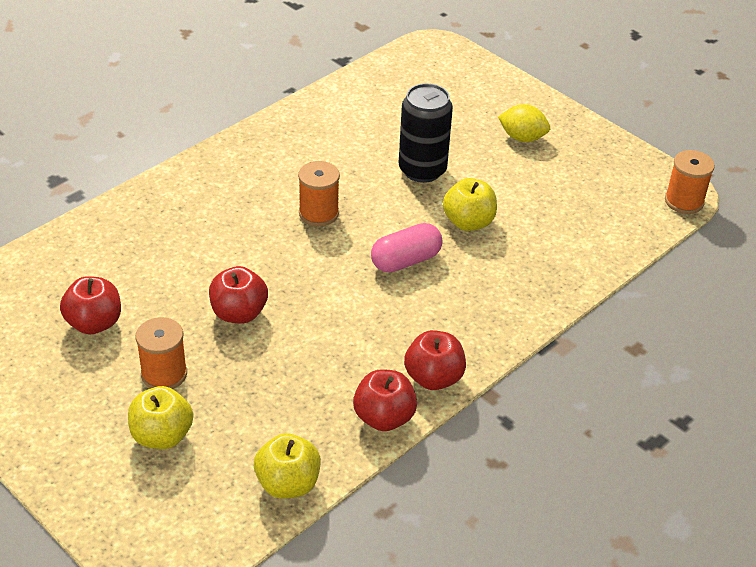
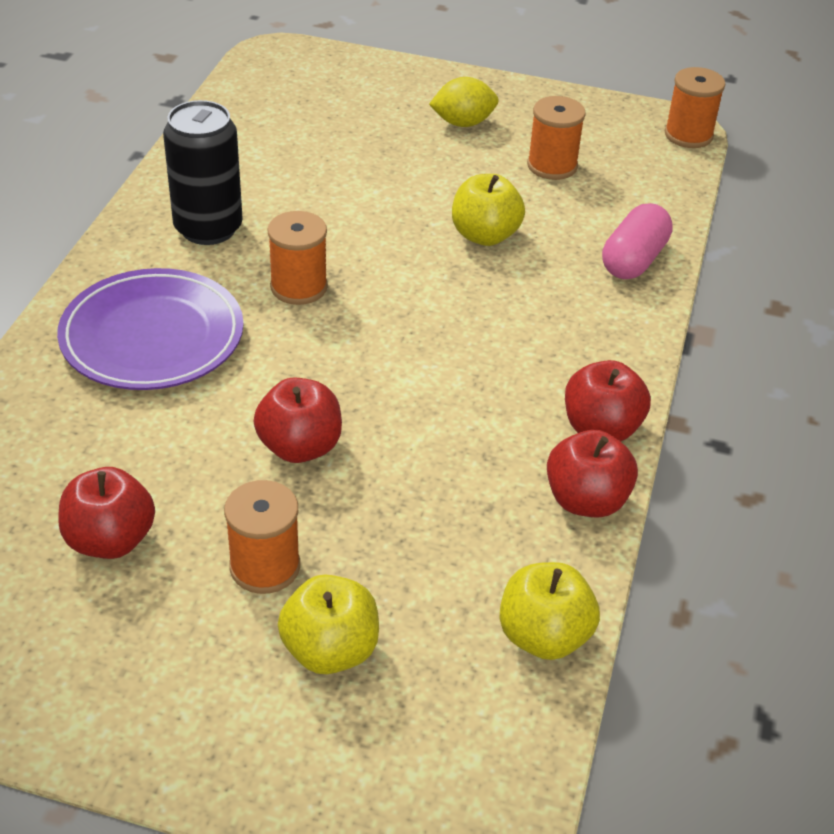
camera: 30 degrees left, 0 degrees up
(207, 212) = (152, 336): none -> purple plate
(406, 261) = (451, 305): pink capsule -> pink capsule (634, 260)
(422, 170) = (381, 195): black can -> black can (208, 228)
(559, 190) = (552, 166): none -> orange spool

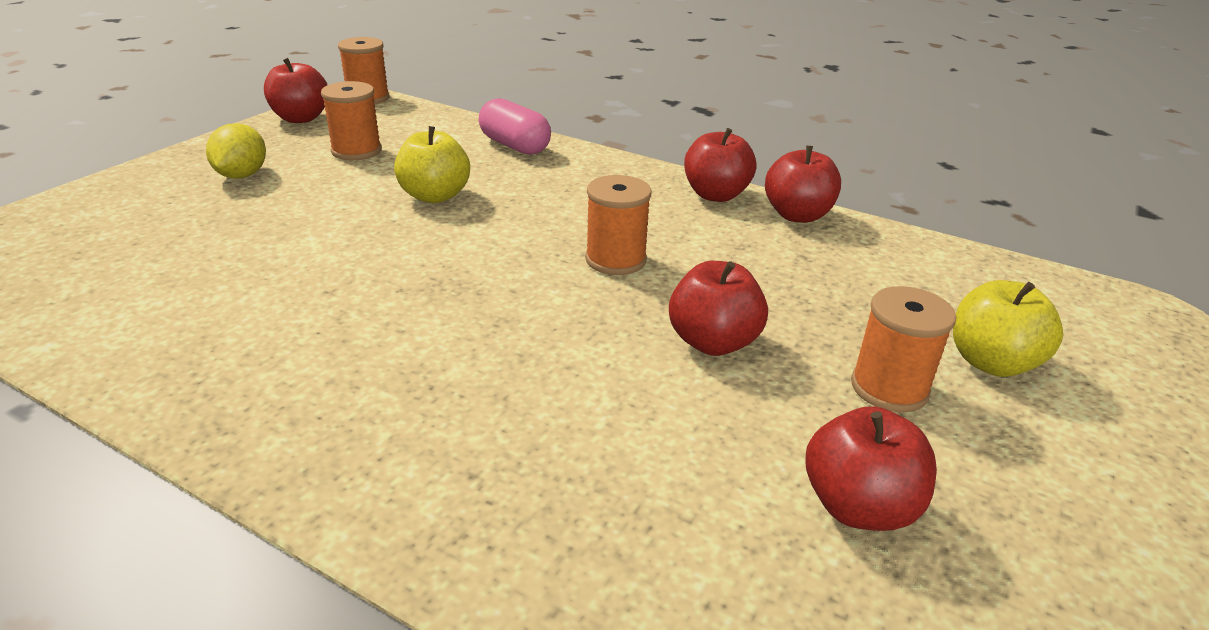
camera: 75 degrees left, 10 degrees down
(152, 336) = (478, 431): purple plate -> none
(208, 228) = (279, 358): black can -> none
(298, 287) = (446, 307): orange spool -> orange spool (615, 260)
(544, 636) = (946, 258): yellow apple -> none
(604, 113) = (301, 118): none -> red apple

